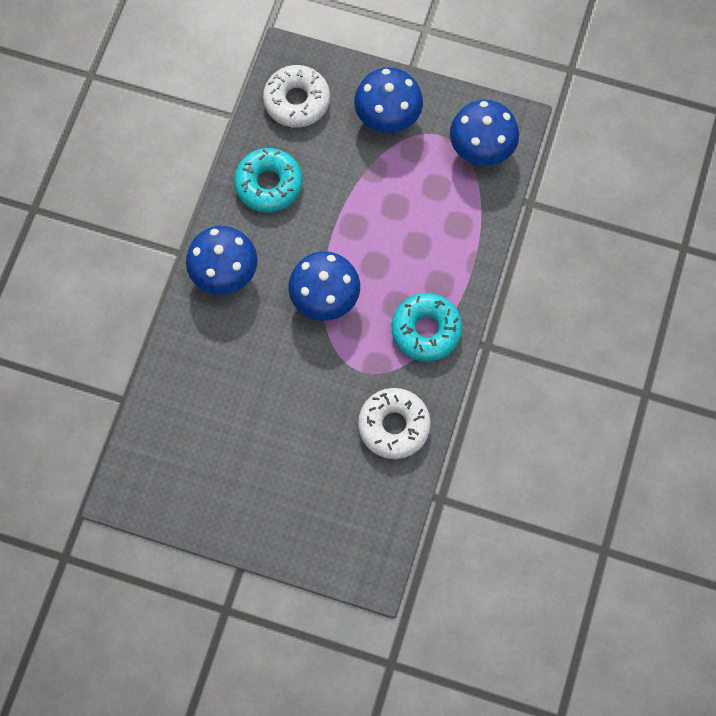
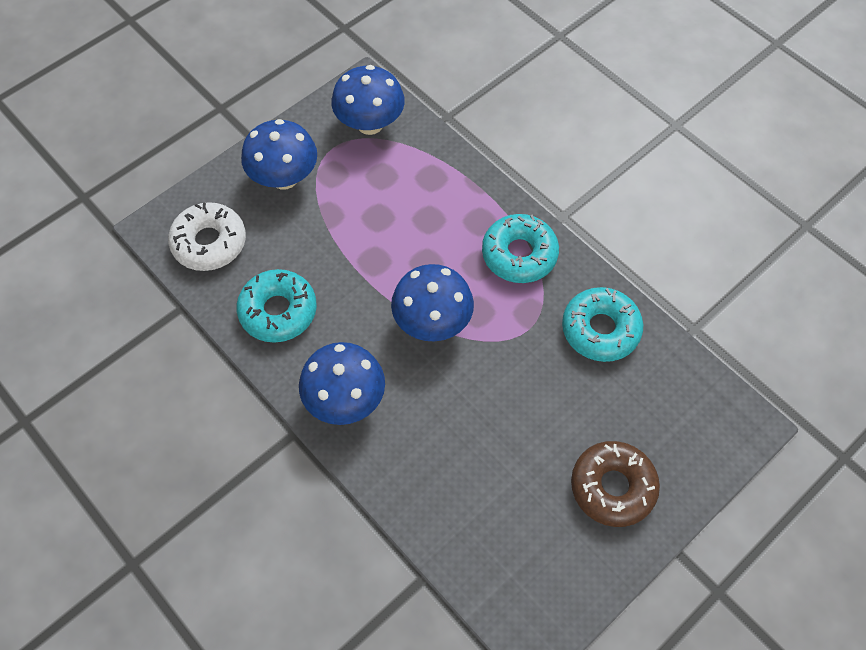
camera: 60 degrees left, 10 degrees down
(264, 497) = (612, 487): none -> brown donut
(394, 426) = (600, 329): white donut -> turquoise donut

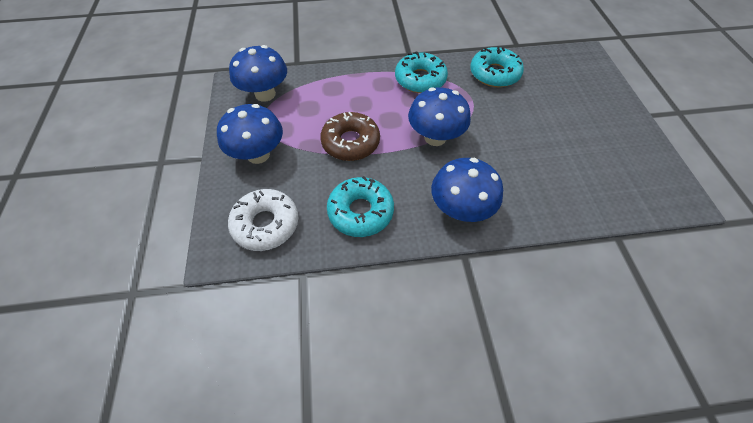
camera: 55 degrees left, 5 degrees down
(612, 487) = (598, 117): brown donut -> brown donut (350, 142)

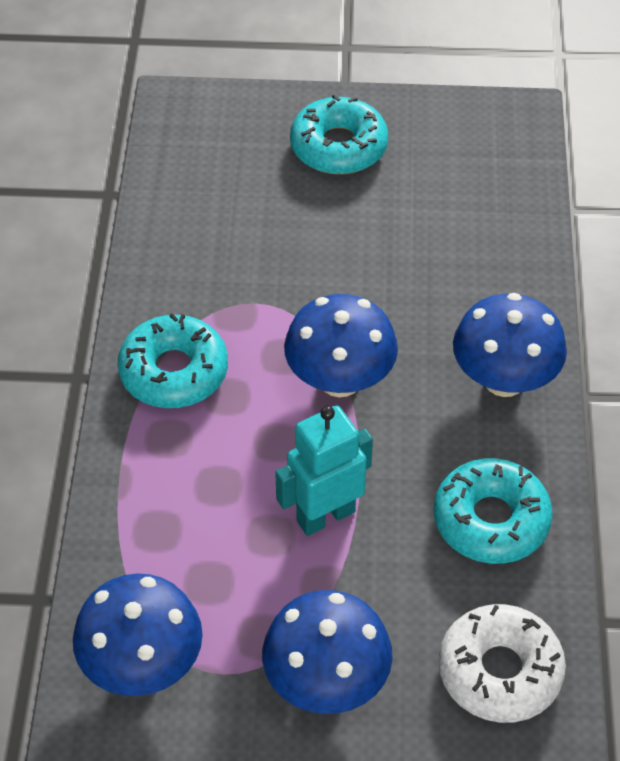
camera: 80 degrees left, 5 degrees down
(350, 142) = (325, 516): brown donut -> turquoise robot
(494, 74) = (191, 251): turquoise donut -> turquoise donut (338, 147)

